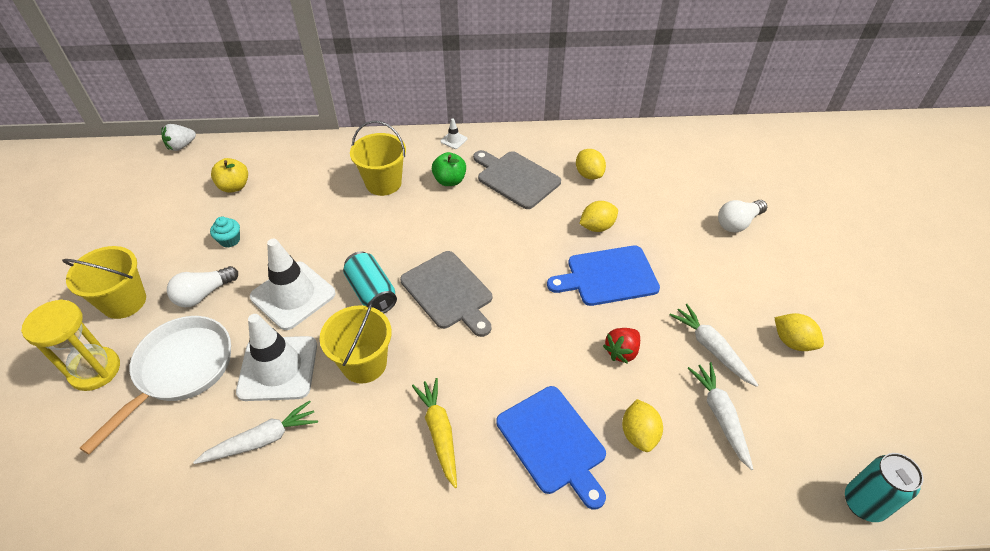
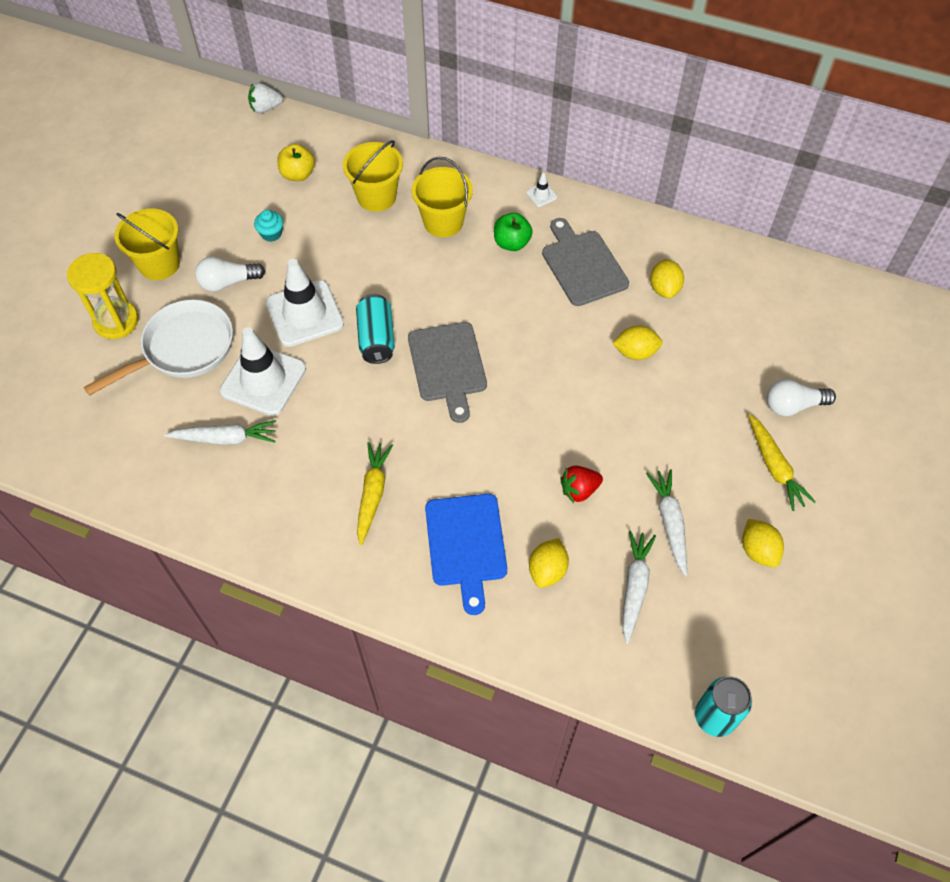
camera: 25 degrees right, 10 degrees up
(364, 363) = (338, 405): yellow bucket -> yellow bucket (376, 197)
(608, 276) = (613, 410): blue cutting board -> none
(757, 272) = (774, 467): none -> yellow carrot

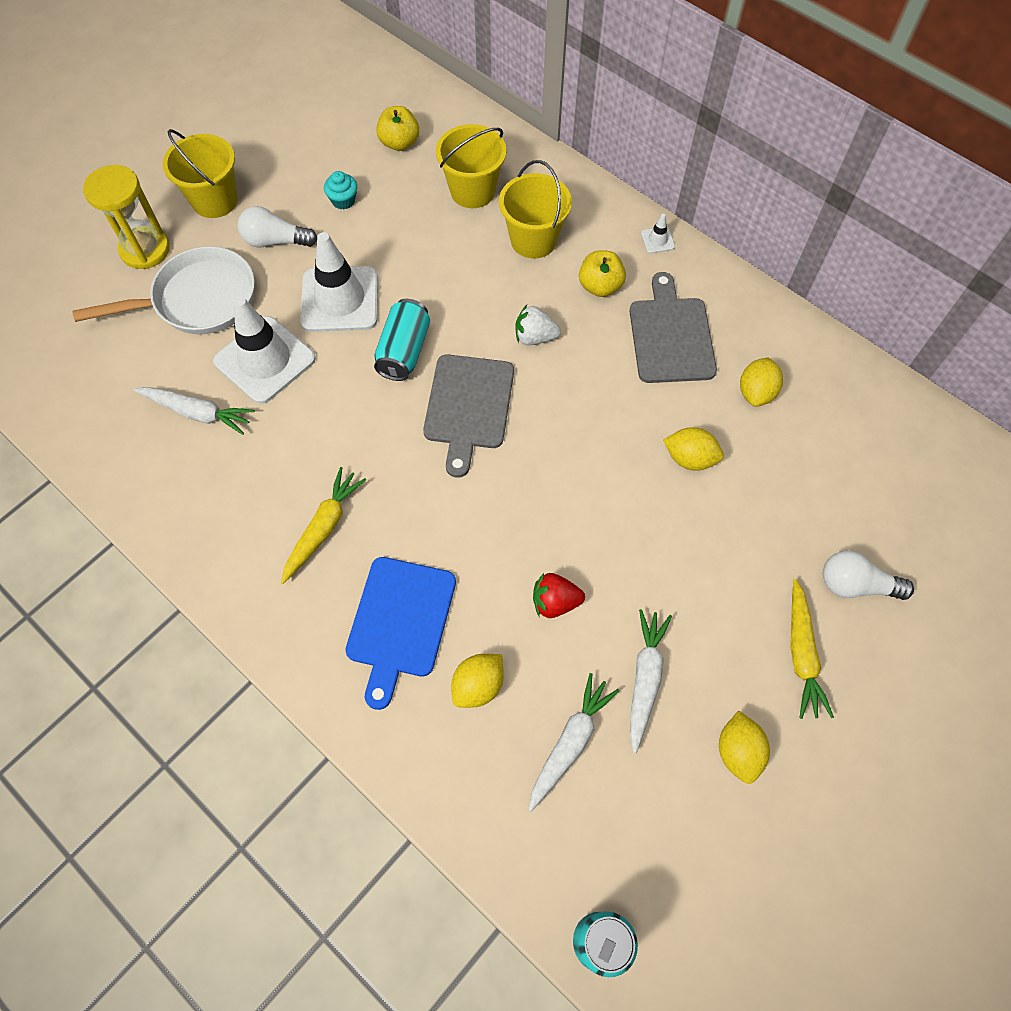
camera: 20 degrees right, 5 degrees up
(266, 108) = (397, 61): white strawberry -> white strawberry (535, 337)
(511, 243) = (600, 286): green apple -> yellow apple

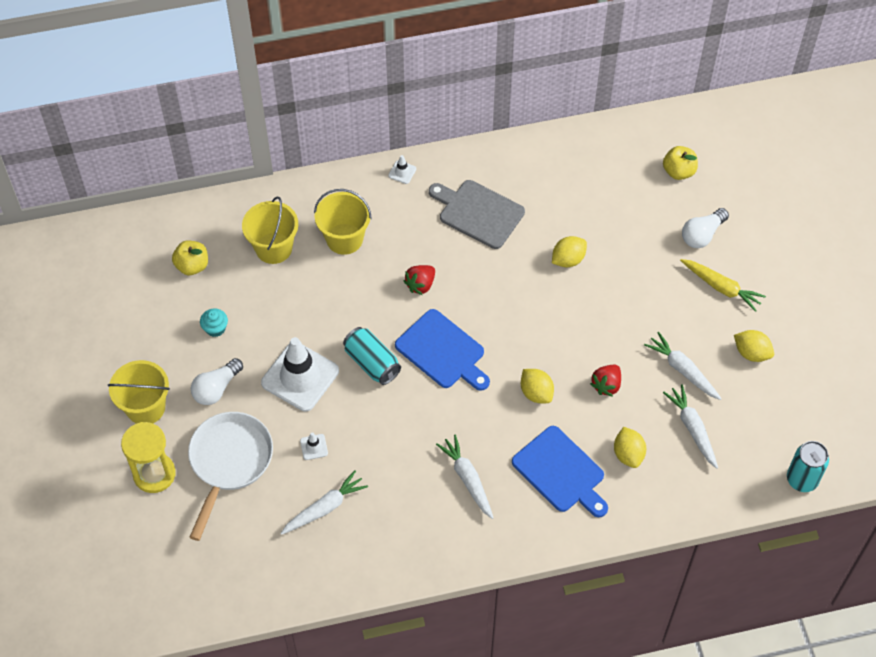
camera: 55 degrees left, 5 degrees down
(265, 360) = (314, 447): white traffic cone -> white traffic cone, size x0.40
(323, 528) = (467, 479): yellow carrot -> white carrot
(468, 406) = (442, 351): grey cutting board -> blue cutting board
(535, 337) = (420, 285): white strawberry -> red strawberry
(600, 286) = (411, 226): yellow apple -> yellow apple (678, 171)
(756, 392) = (551, 197): yellow lemon -> yellow lemon (536, 393)

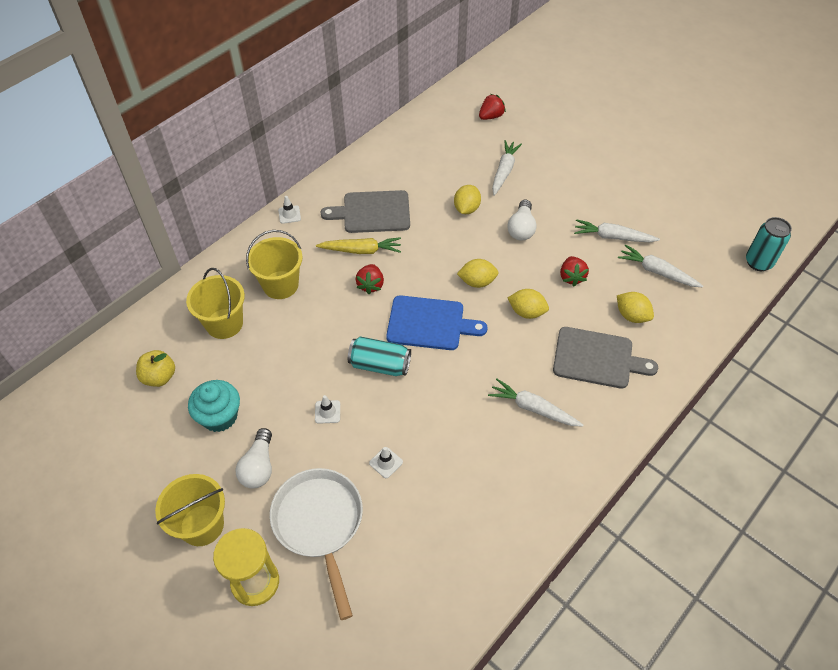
camera: 35 degrees left, 5 degrees down
(215, 328) = (219, 416): turquoise cupcake -> turquoise cupcake, size x1.72
(300, 377) = (327, 412): white traffic cone -> white traffic cone, size x0.40
(324, 508) = (437, 509): white carrot -> white carrot (504, 171)
(561, 472) = (597, 358): blue cutting board -> grey cutting board
(678, 171) = (491, 116): yellow apple -> red strawberry
(702, 235) = (543, 146): white light bulb -> white light bulb (521, 228)
(721, 287) = (586, 171): yellow carrot -> yellow carrot (361, 250)
(751, 353) = (646, 201): yellow lemon -> yellow lemon (477, 282)

